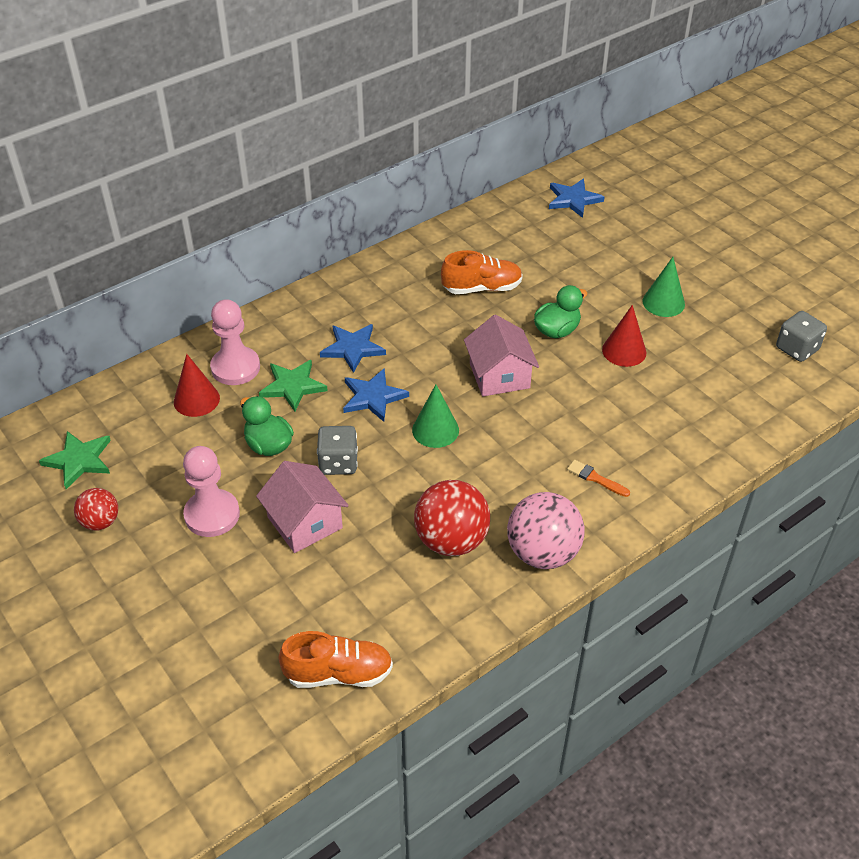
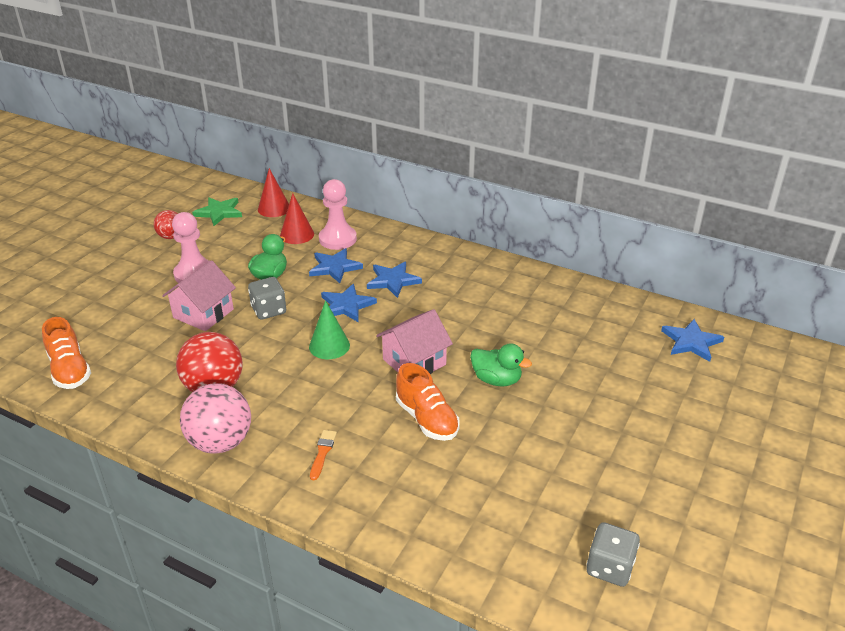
camera: 65 degrees right, 10 degrees down
(293, 386) = (334, 267): green star -> blue star
(482, 288) = (516, 322): orange shoe -> orange shoe (427, 419)
(624, 351) = (502, 430): red cone -> red cone (274, 208)
(663, 302) = (595, 440): green cone -> none

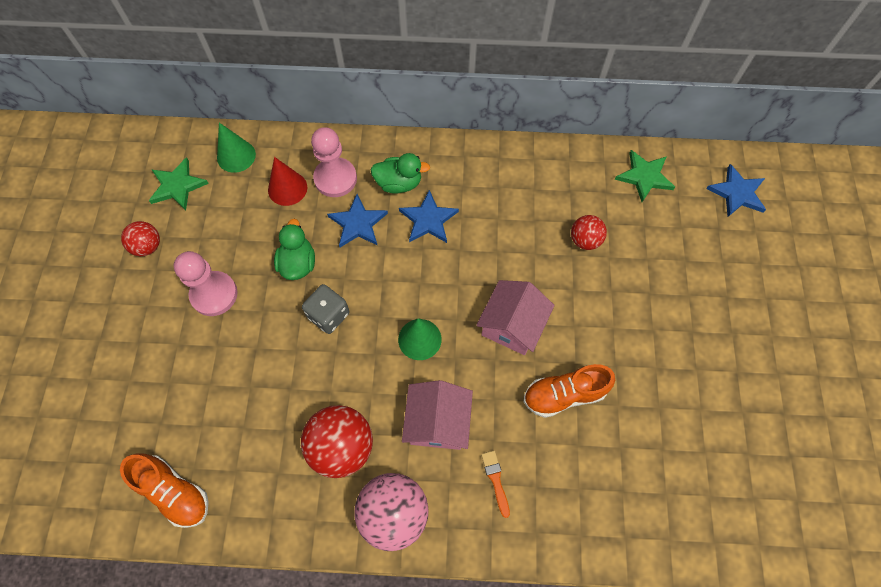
camera: 25 degrees left, 30 degrees up
(203, 313) = (263, 349): pink house -> pink house (437, 422)
(274, 208) = (236, 156): red cone -> green cone
(347, 305) = (403, 275): blue star -> none
(427, 419) = (564, 394): orange shoe -> orange shoe turned 135 degrees clockwise
(496, 380) = (598, 316): green duck -> green duck (399, 183)
(520, 330) = (585, 240): none -> red ball
(605, 307) = (644, 177): none -> green star
(609, 567) = (794, 492): grey dice -> none

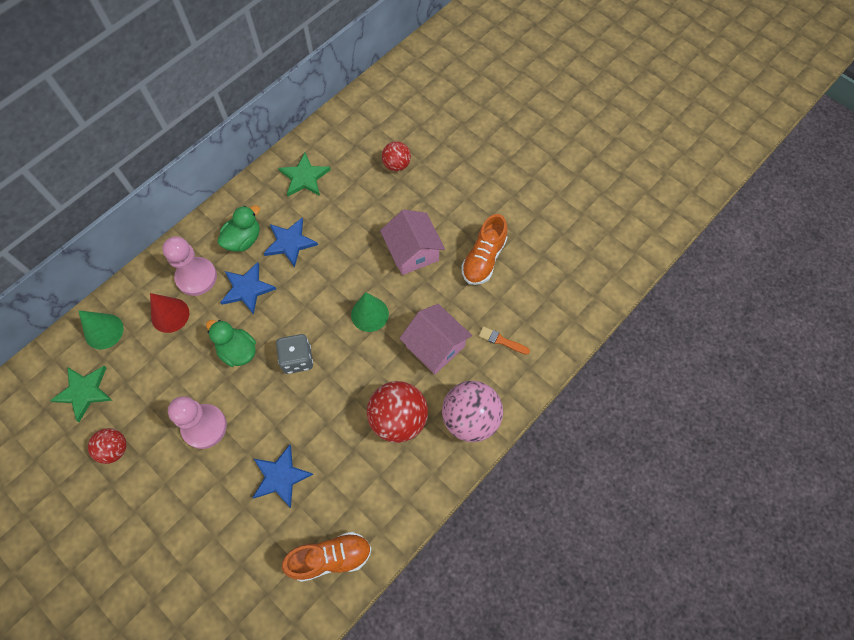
camera: 50 degrees left, 0 degrees up
(644, 177) = (388, 97): green star -> green star (304, 177)
(737, 193) = (447, 61): blue star -> blue star (280, 476)

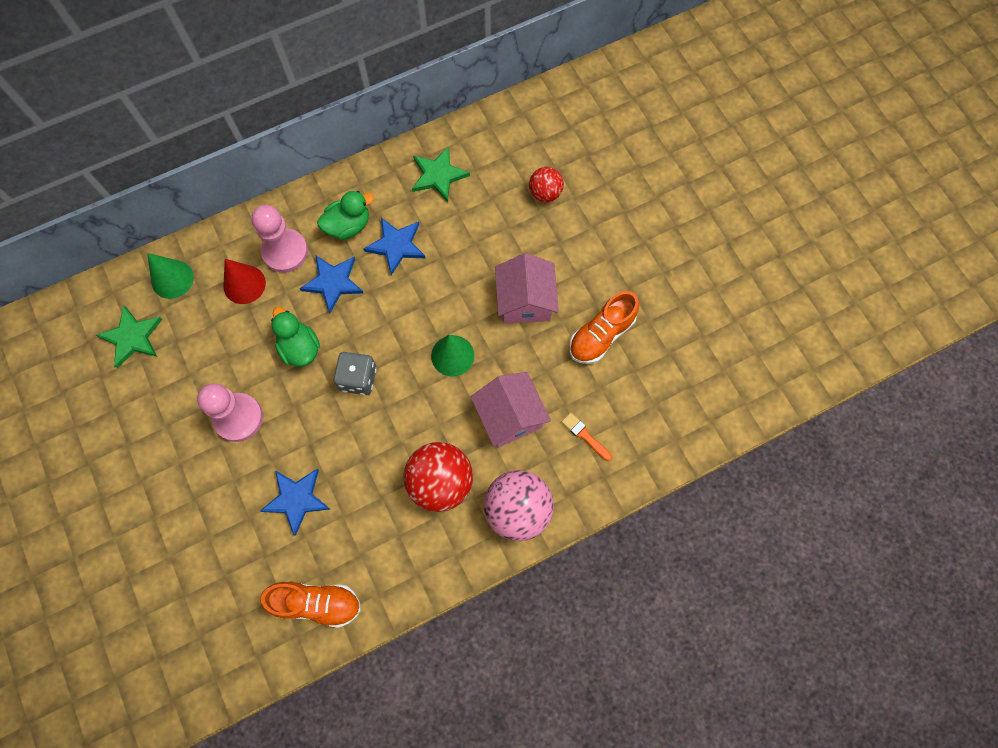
camera: 20 degrees right, 5 degrees up
(114, 449) = (142, 409): red ball -> none

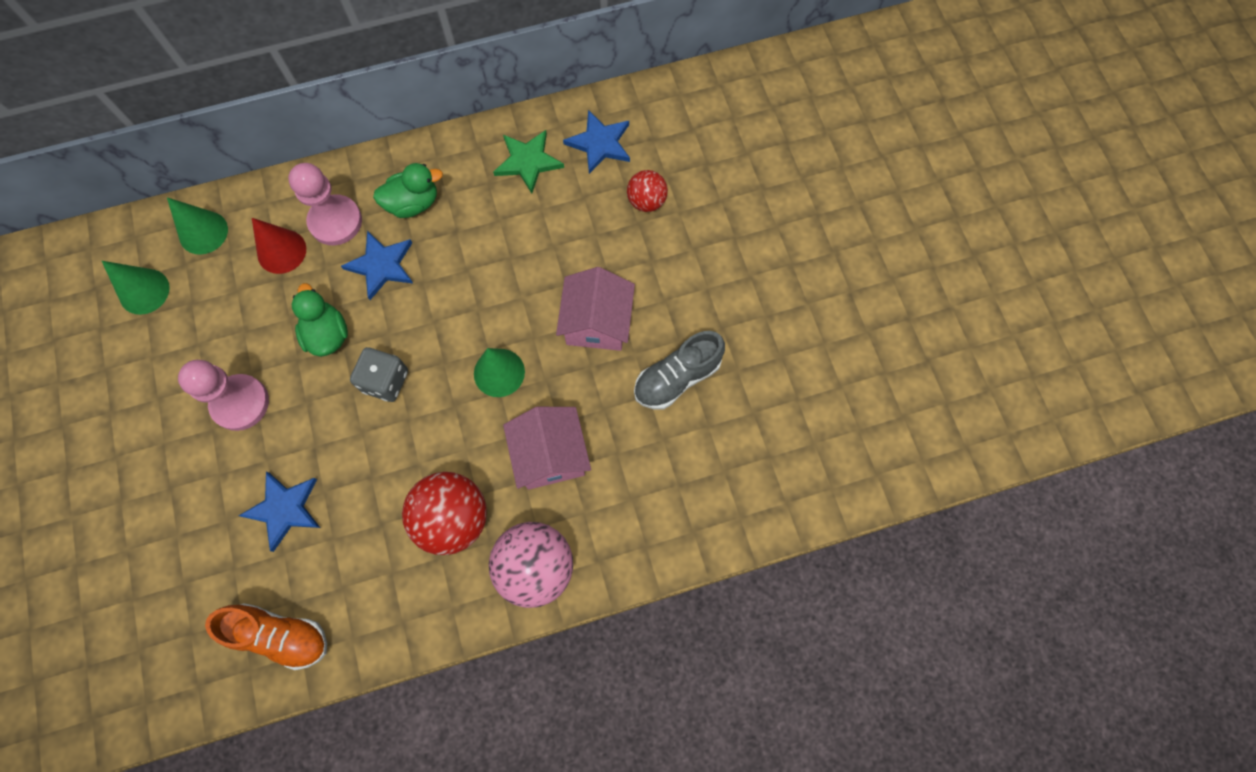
camera: 10 degrees right, 0 degrees up
(132, 337) = (144, 291): green star -> green cone
(396, 245) = (462, 234): blue star -> blue star (600, 143)
(585, 436) = (633, 493): orange brush -> none
(601, 335) = (677, 378): orange shoe -> grey shoe

